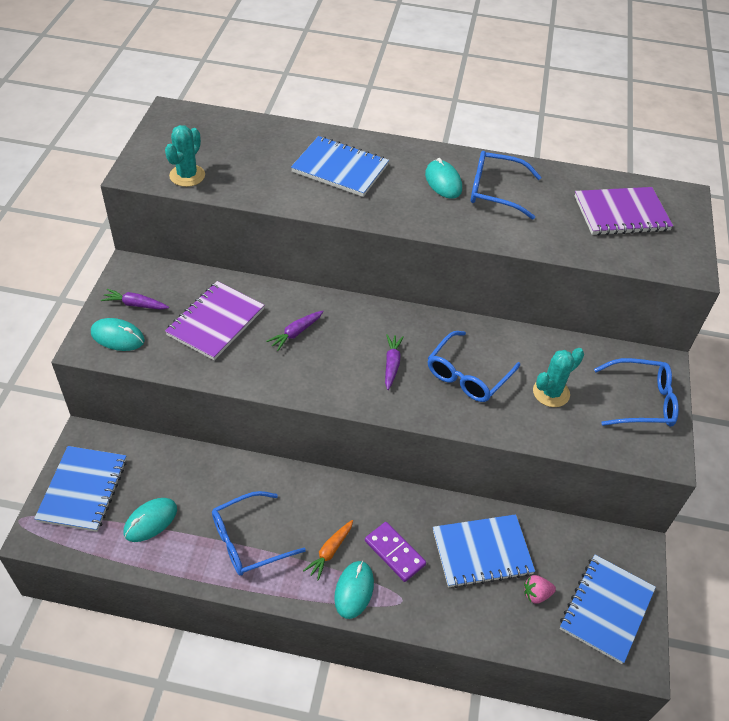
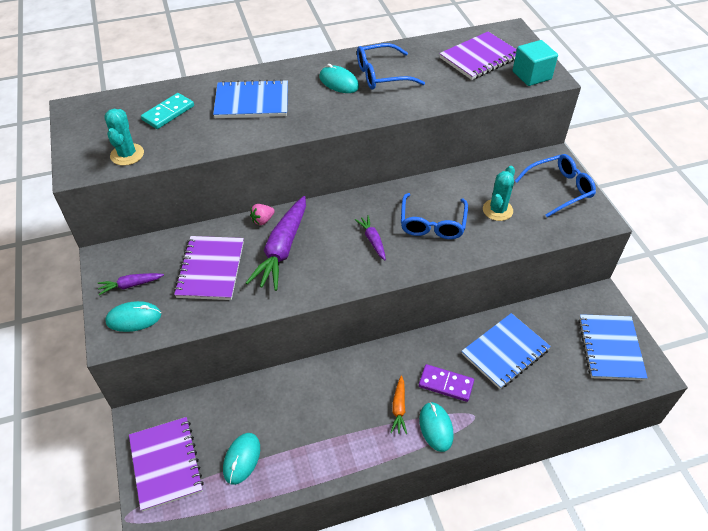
camera: 25 degrees left, 0 degrees up
(83, 490) = (166, 464): blue notebook -> purple notebook
(249, 540) = (332, 432): blue glasses -> none
(252, 149) = (168, 113): none -> turquoise domino
(296, 333) = (282, 249): purple carrot -> purple carrot, size x2.02
(536, 594) = (560, 362): pink strawberry -> pink strawberry (262, 220)
(668, 256) = (531, 75): none -> turquoise cube

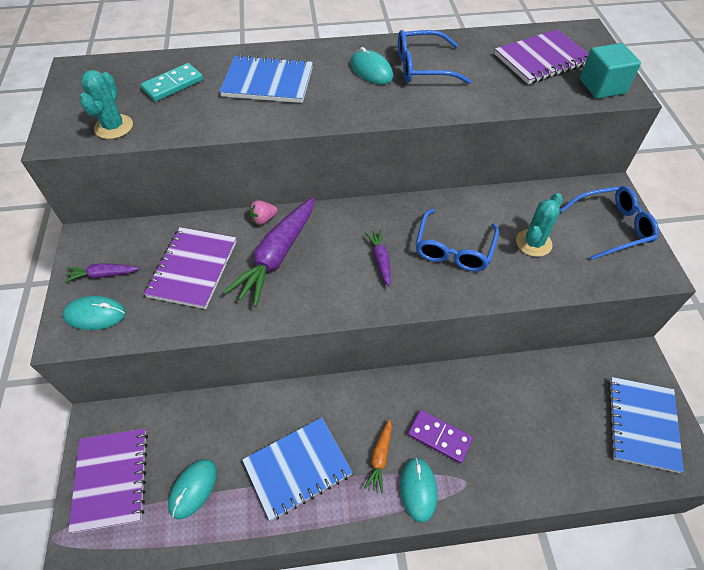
camera: 10 degrees right, 5 degrees up
(505, 352) = (515, 408): blue notebook -> blue notebook (297, 468)

